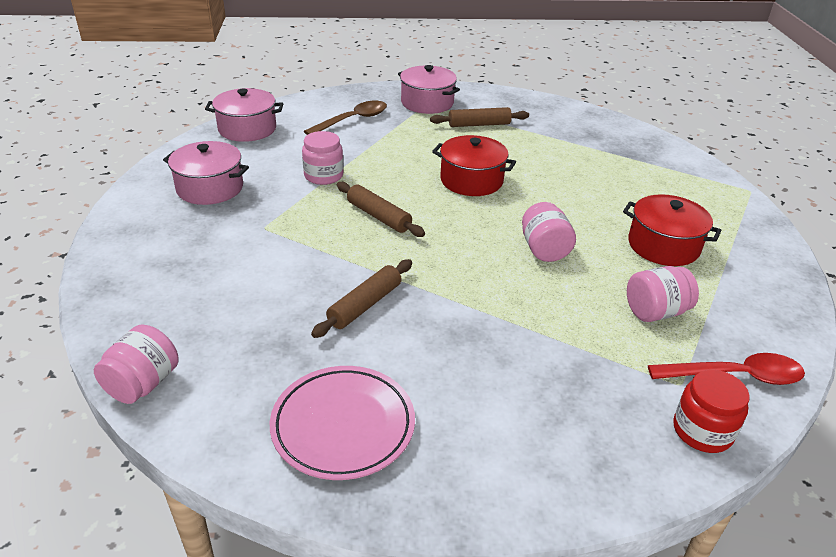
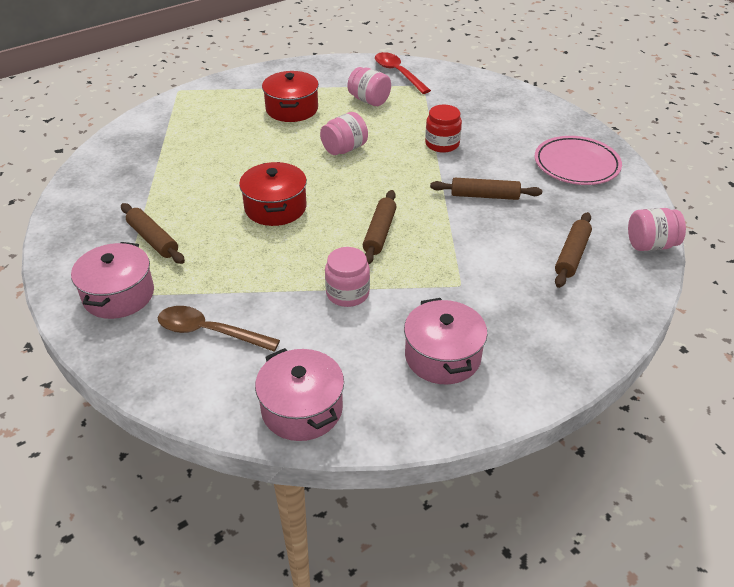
camera: 120 degrees left, 5 degrees up
(209, 312) = (572, 255): none -> brown rolling pin
(702, 431) = (448, 76): red jar -> red jar (442, 144)

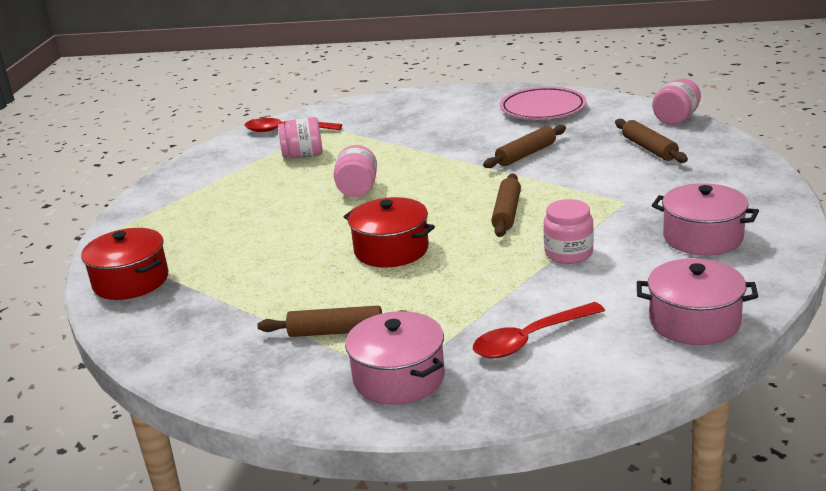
camera: 45 degrees left, 15 degrees down
(209, 332) = (530, 339): brown spoon -> red spoon
(292, 109) = (246, 194): red pot -> red pot (131, 281)
(379, 233) = (507, 213): brown rolling pin -> brown rolling pin turned 45 degrees clockwise
(442, 144) = (426, 147): red jar -> none

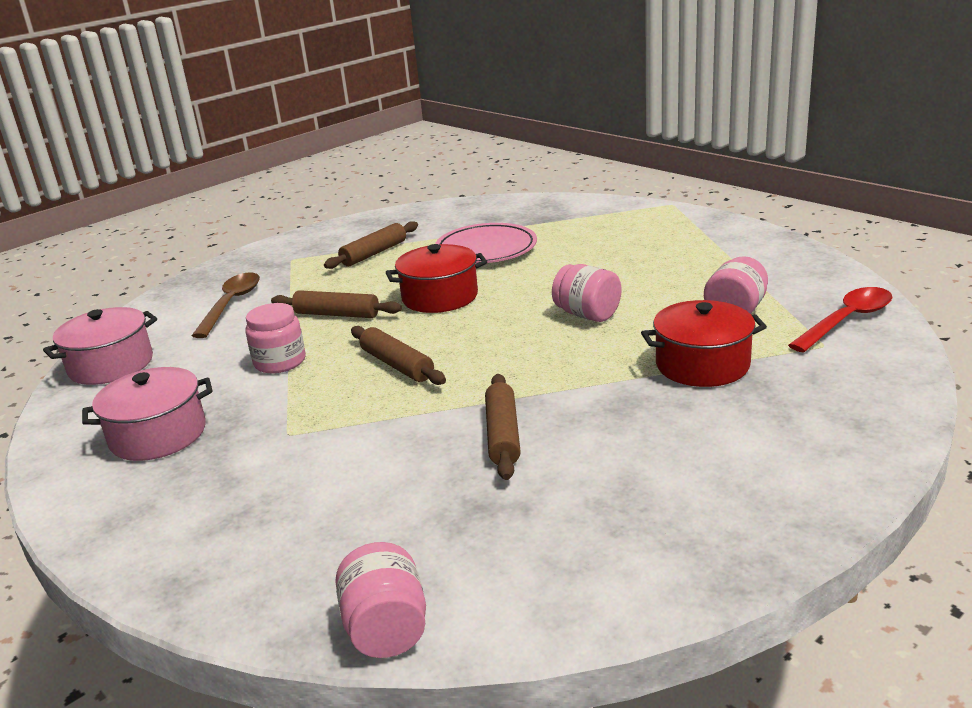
camera: 130 degrees right, 0 degrees up
(131, 281) = (575, 210): red pot -> red pot (702, 365)
(399, 378) = (290, 258): pink pot -> none
(530, 339) = (231, 304): red spoon -> brown spoon
(543, 109) = (638, 528): pink plate -> pink plate (486, 249)
(649, 148) = (353, 530): brown rolling pin -> brown rolling pin (337, 314)

